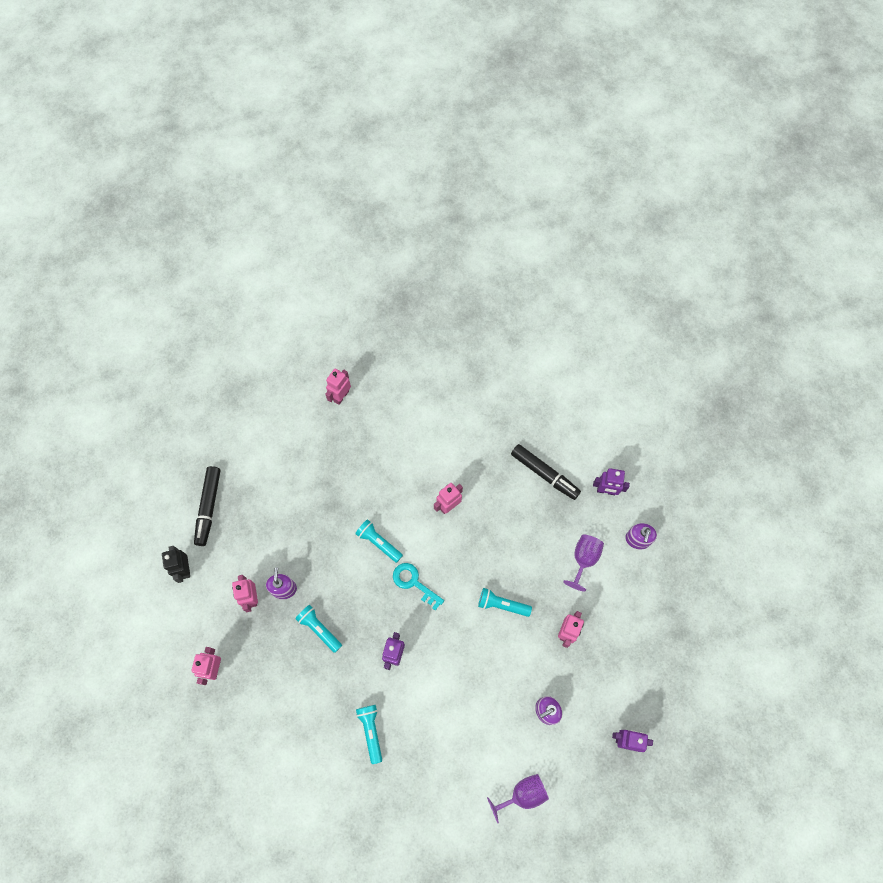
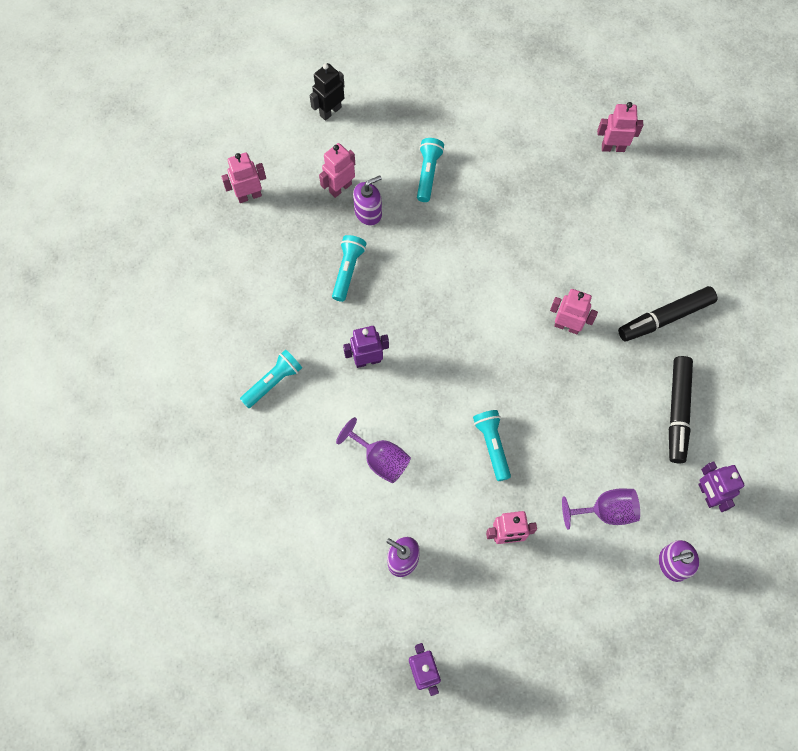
camera: 60 degrees right, 0 degrees up
(209, 507) = (406, 95): black marker -> black marker (665, 317)
(378, 542) = (477, 277): turquoise flashlight -> turquoise flashlight (428, 173)
(414, 583) = (456, 337): turquoise key -> none
(522, 794) = (296, 581): purple goblet -> purple goblet (380, 459)

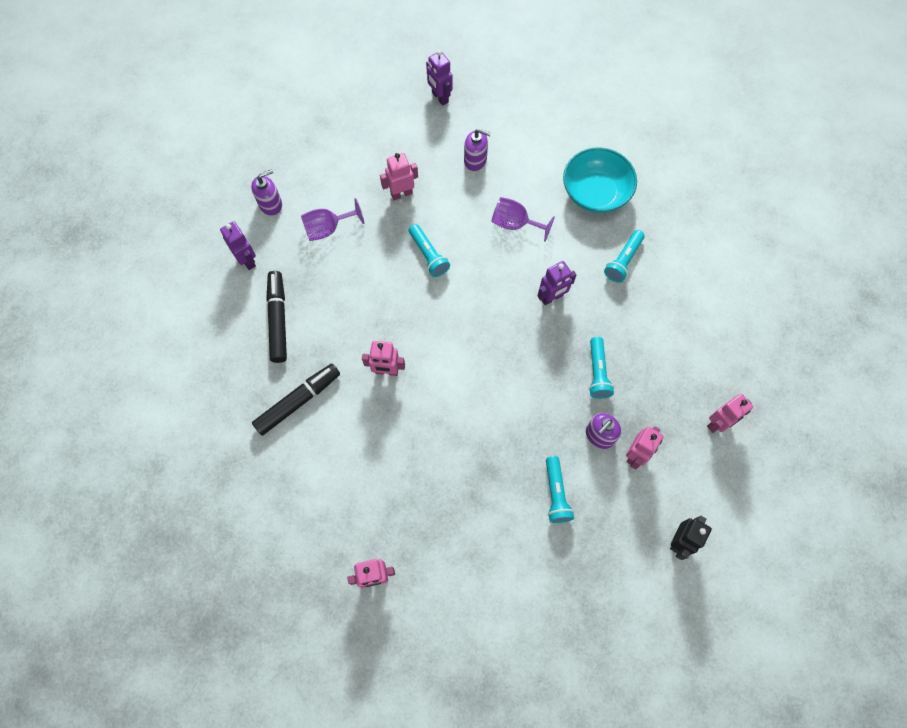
camera: 165 degrees right, 0 degrees up
(271, 475) = (595, 193): none -> turquoise bowl

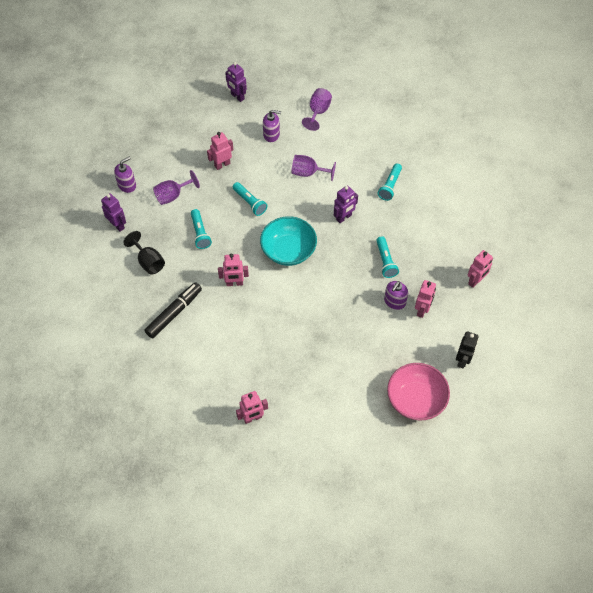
camera: 10 degrees left, 10 degrees down
(278, 320) = (148, 261): black marker -> black goblet
(544, 136) = (318, 112): none -> purple goblet
(556, 494) = (371, 344): turquoise flashlight -> turquoise flashlight (200, 233)
(595, 193) = (362, 144): turquoise bowl -> turquoise bowl (288, 250)
(603, 589) = (416, 399): none -> pink bowl

